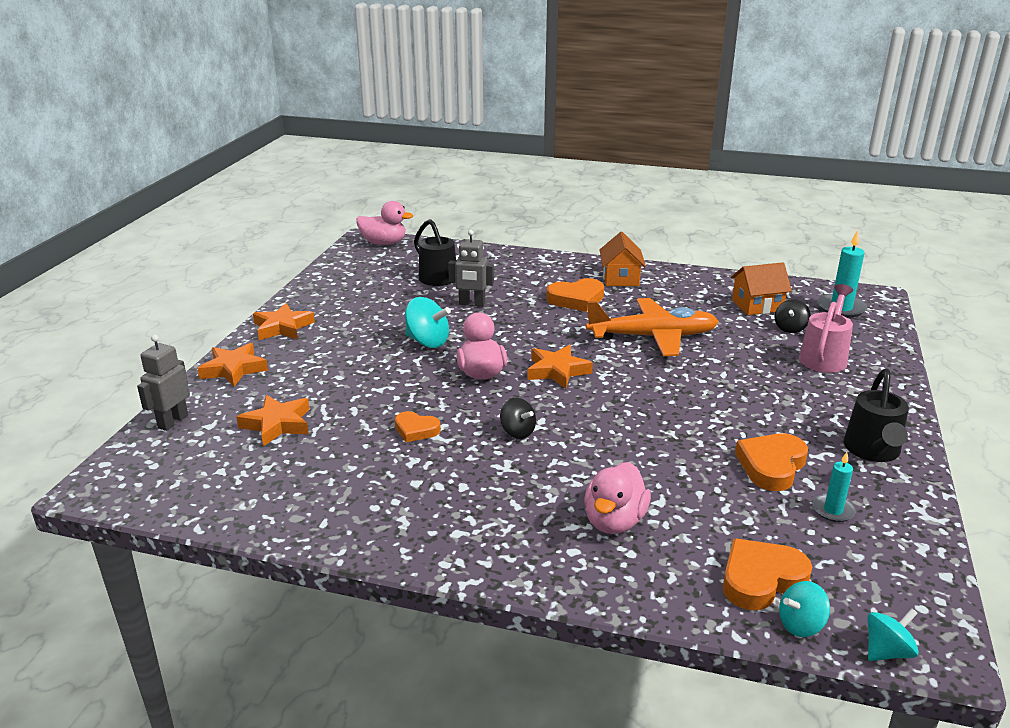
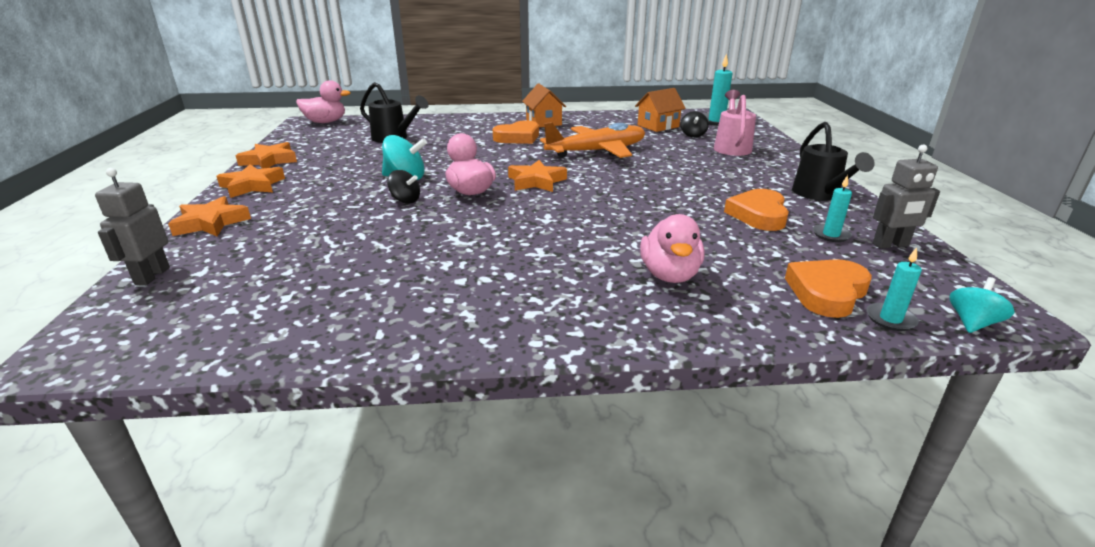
camera: 20 degrees left, 0 degrees up
(277, 424) = (282, 258): orange star -> orange star (269, 160)
(416, 430) = (434, 240): orange heart -> none
(472, 304) = (430, 149): grey robot -> grey robot (890, 245)
(517, 432) = (532, 226): black spinning top -> black spinning top (405, 200)
(800, 625) = (890, 319): turquoise spinning top -> turquoise candle

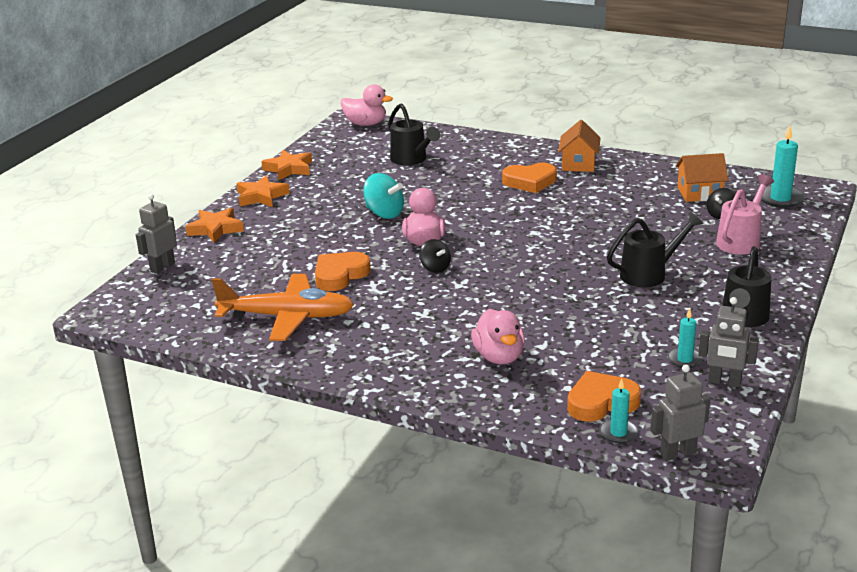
camera: 30 degrees right, 0 degrees up
(405, 200) = (365, 239): black spinning top -> black spinning top (435, 268)
(536, 181) = (491, 242): orange star -> none
(596, 152) = (588, 217): orange plane -> orange plane (286, 317)
(669, 275) = (499, 357): pink duck -> pink duck turned 45 degrees counterclockwise
(701, 179) = (649, 274): none -> black watering can
(758, 215) = (648, 325): orange heart -> orange heart (340, 275)
(972, 323) = (677, 453): turquoise spinning top -> grey robot

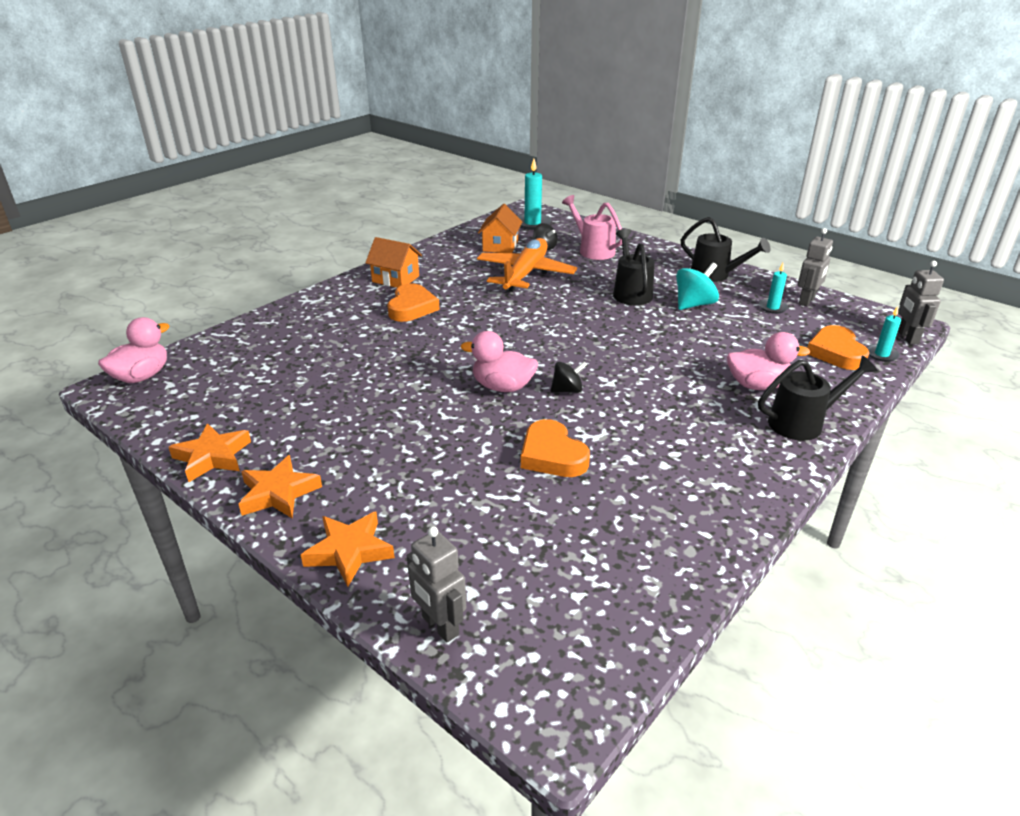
camera: 75 degrees left, 5 degrees up
(286, 317) = (641, 511): orange plane -> orange plane (525, 274)
(384, 213) = (415, 401): turquoise spinning top -> turquoise spinning top (694, 304)
(411, 160) = (287, 362): black watering can -> black watering can (803, 423)

